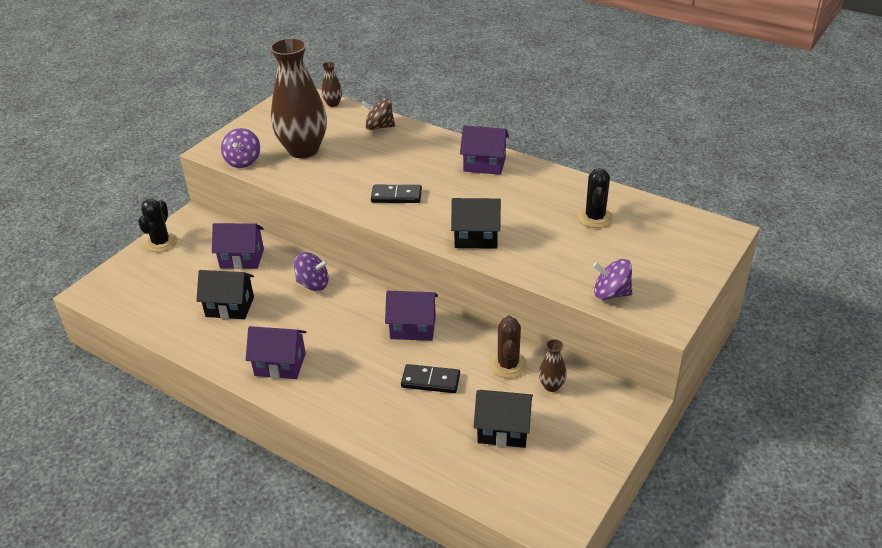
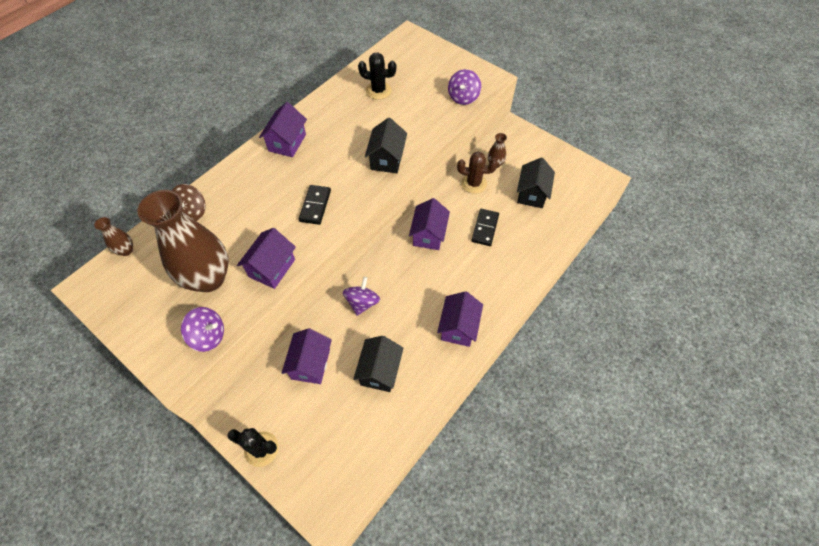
camera: 85 degrees left, 20 degrees up
(315, 182) = (272, 268): none -> purple house

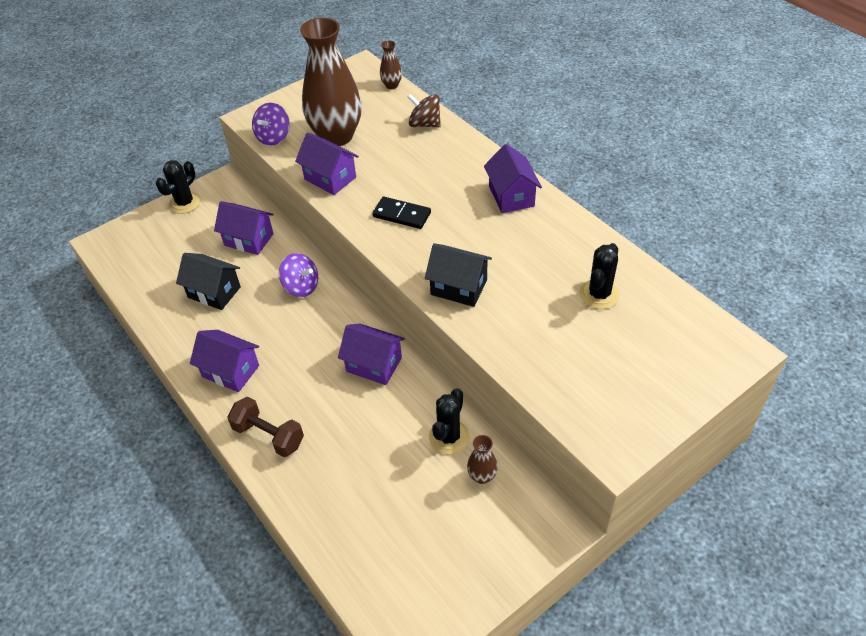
camera: 105 degrees right, 10 degrees down
(287, 143) = (511, 196): purple house -> purple house turned 45 degrees clockwise
(463, 97) = (569, 398): purple spinning top -> none
(473, 183) = (449, 437): brown cactus -> black cactus
(485, 228) = (363, 433): black domino -> none
(505, 283) = (269, 435): none -> brown dumbbell
(532, 194) = (408, 514): black house -> none

